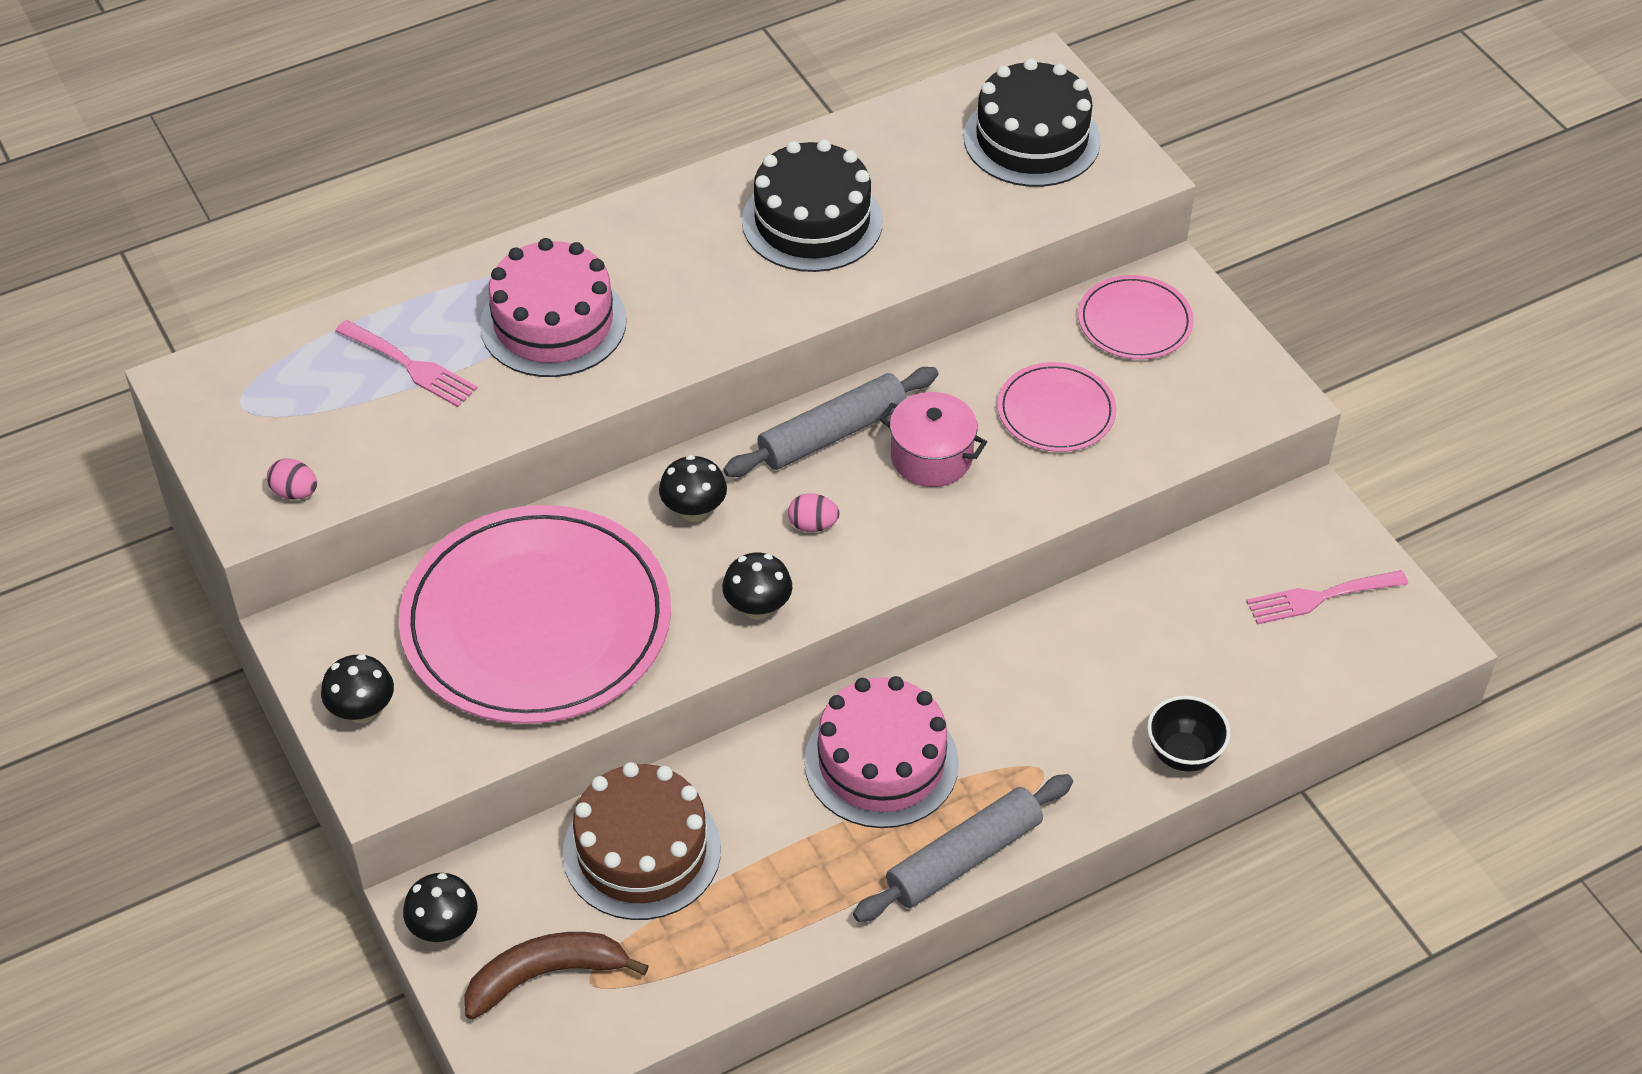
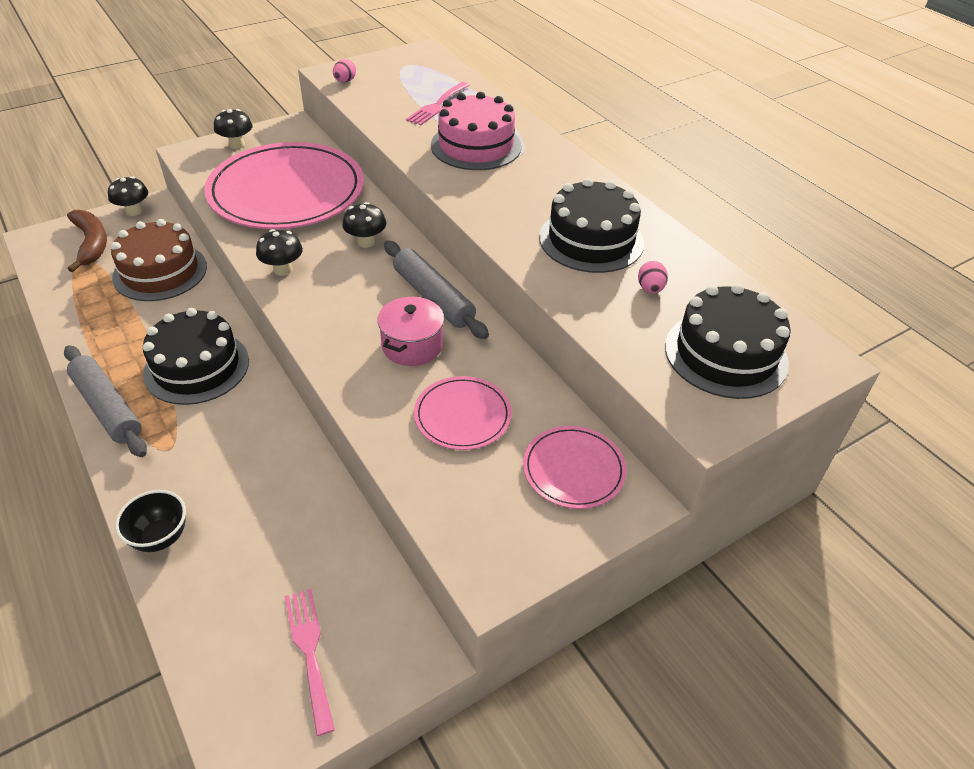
camera: 85 degrees right, 5 degrees down
(812, 525) = (351, 291): pink egg -> pink egg (650, 289)
(881, 762) = (196, 367): pink cake -> black cake

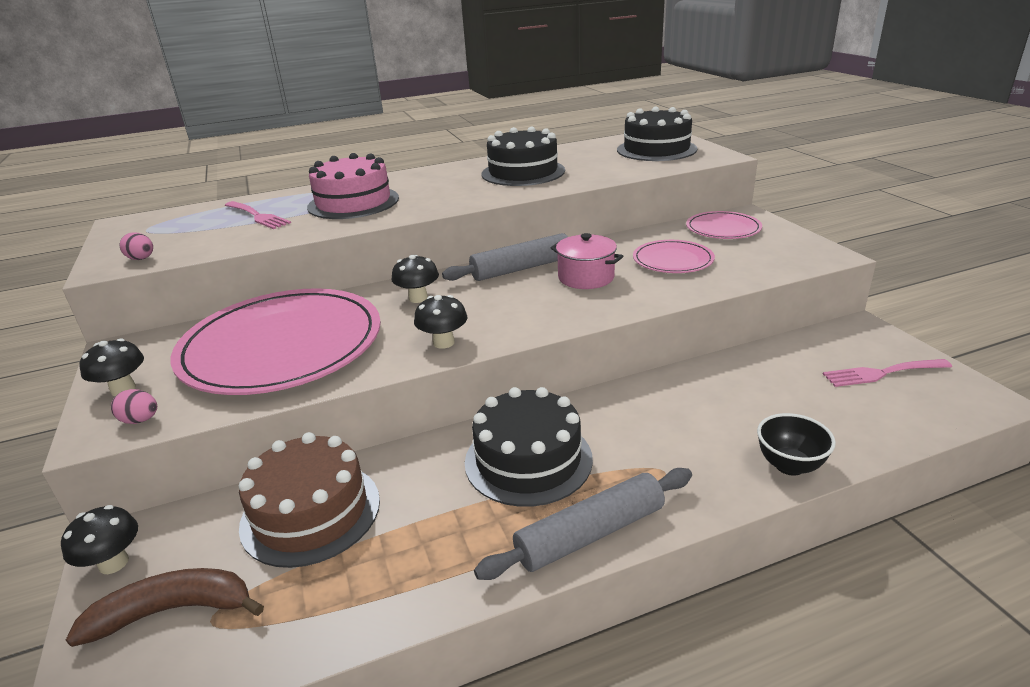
camera: 75 degrees left, 15 degrees down
(650, 289) = (587, 161): pink egg -> pink egg (140, 420)

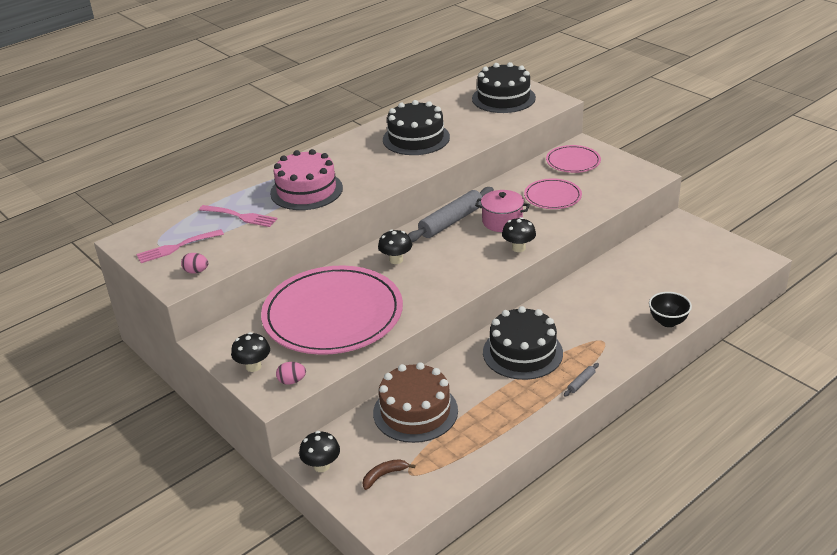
camera: 20 degrees left, 5 degrees up
(174, 611) = (384, 475): brown banana -> brown banana, size x0.56
(443, 342) = (442, 290): black mushroom -> black mushroom (518, 248)
(590, 534) = (581, 382): grey rolling pin -> grey rolling pin, size x0.42
(881, 373) = (700, 253): pink fork -> pink fork (176, 247)

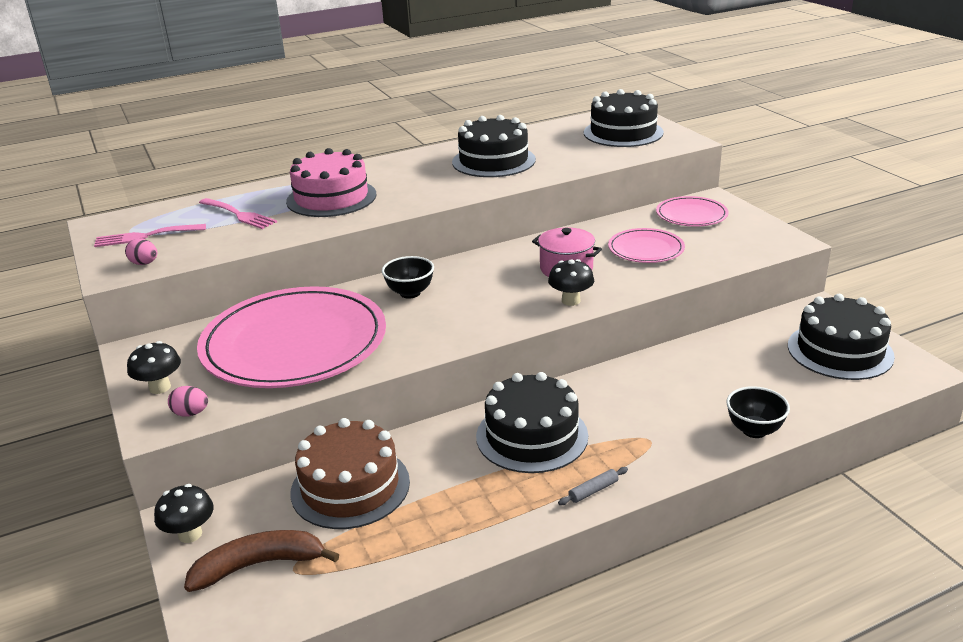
camera: 15 degrees right, 5 degrees down
(384, 475) = (259, 565): brown banana -> brown banana, size x1.78
(396, 260) = (410, 293): black mushroom -> black bowl
(451, 221) = (503, 260): grey rolling pin -> none
(703, 254) = (840, 351): none -> black cake

